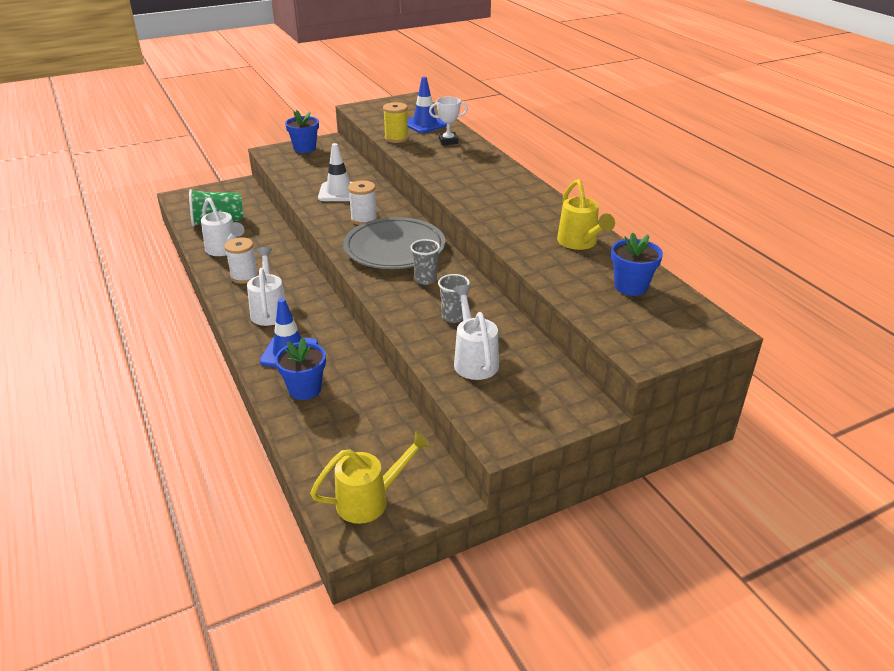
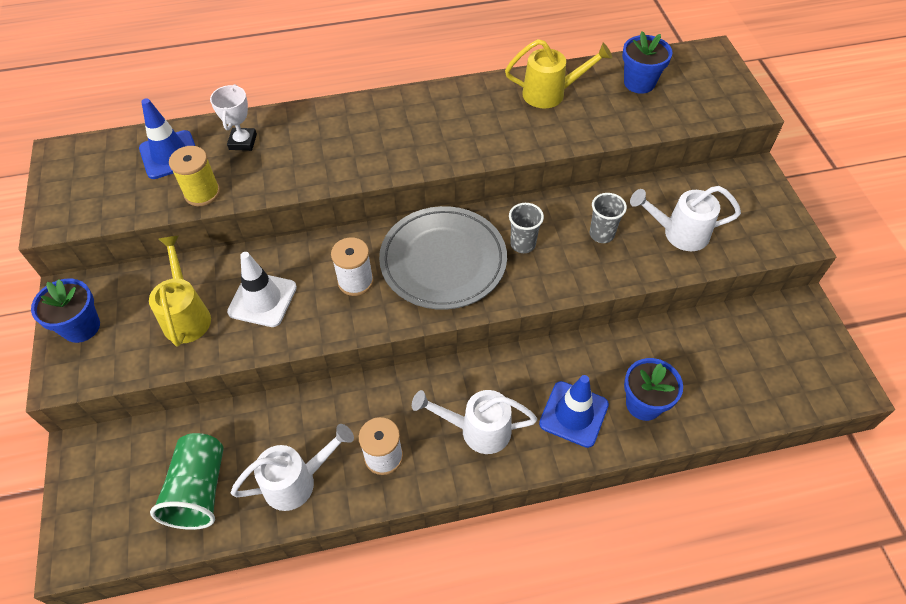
camera: 75 degrees left, 20 degrees up
(370, 500) = (811, 365): yellow watering can -> yellow watering can (186, 315)

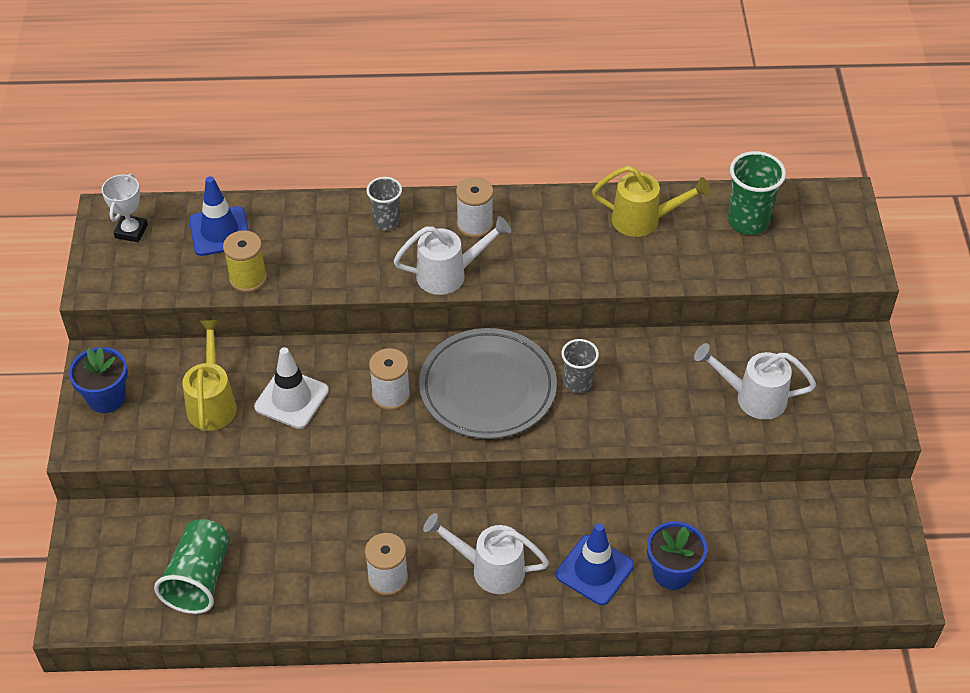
camera: 10 degrees right, 5 degrees down
(243, 142) = (297, 228): white trophy -> white trophy (131, 231)
(297, 481) = (297, 587): white watering can -> white watering can (449, 274)
(404, 117) = (475, 225): none -> white spool
(601, 234) = (667, 385): grey cup -> grey cup (386, 221)
(639, 83) = (748, 221): blue flower pot -> green cup

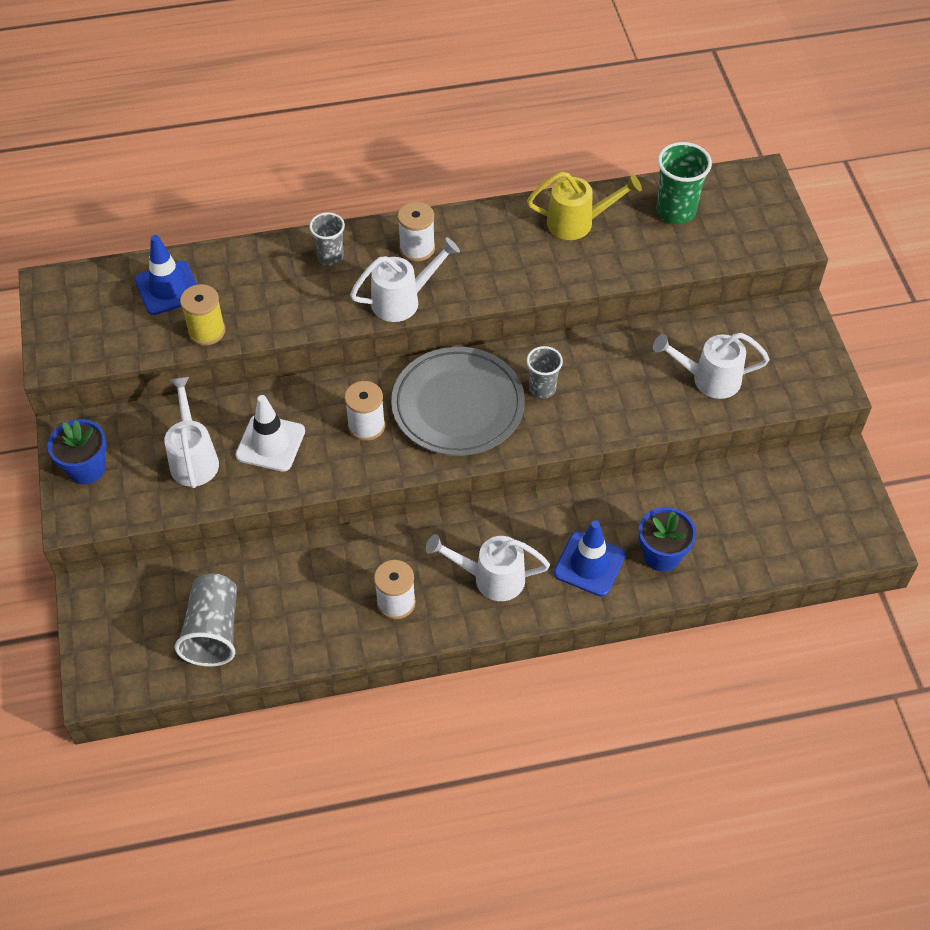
camera: 10 degrees left, 5 degrees up
(131, 231) = (79, 299): white trophy -> none
(199, 578) = (213, 631): green cup -> grey cup
(212, 402) = (193, 458): yellow watering can -> white watering can

